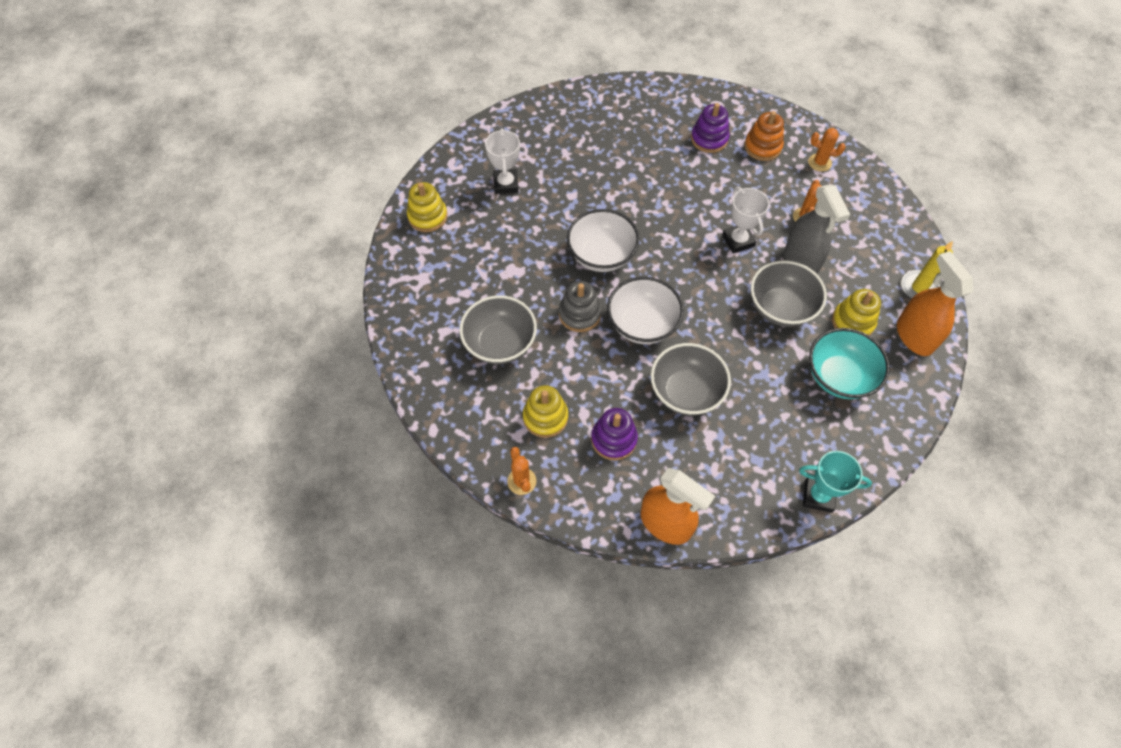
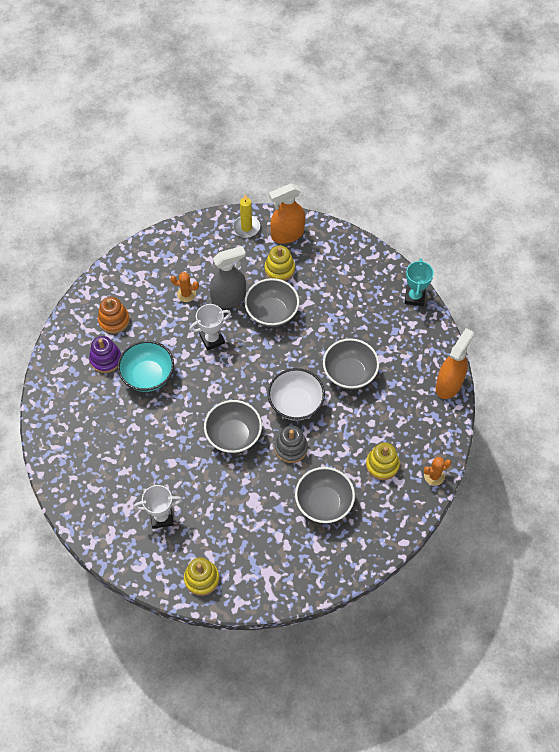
camera: 95 degrees left, 0 degrees up
(601, 255) = (233, 436): white bowl -> grey bowl
(614, 439) = (393, 418): purple stacking toy -> none
(819, 163) = (130, 281): orange cactus -> none
(839, 377) = (325, 280): turquoise bowl -> turquoise bowl (148, 376)

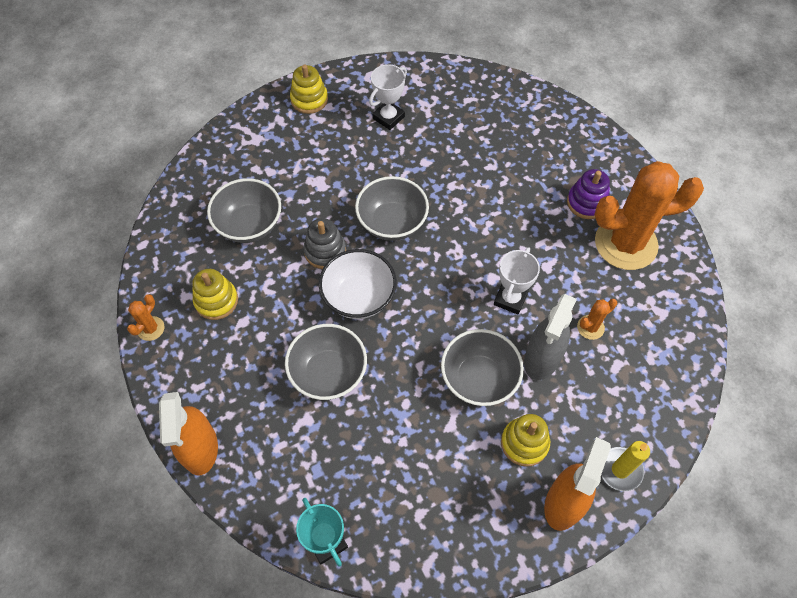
camera: 140 degrees right, 0 degrees up
(114, 320) = (625, 243): orange stacking toy -> orange cactus
(148, 376) = (531, 217): turquoise bowl -> none

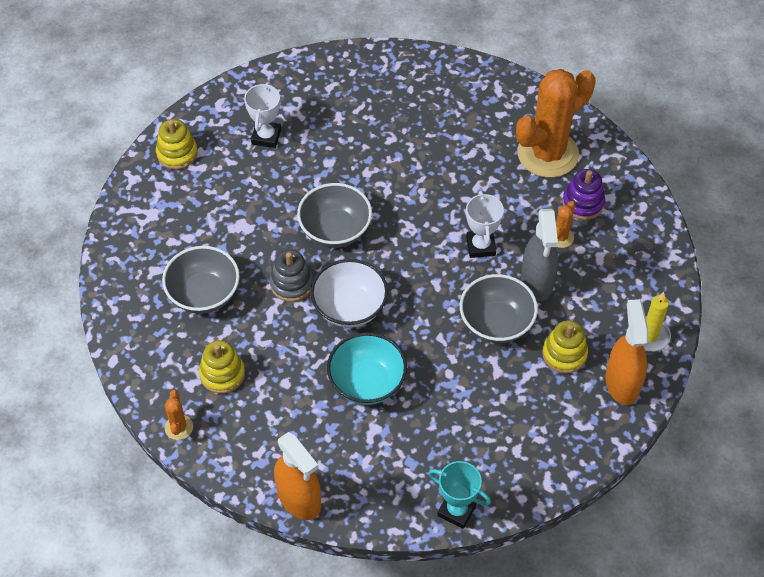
camera: 30 degrees left, 5 degrees down
(328, 373) = (367, 383): grey bowl -> turquoise bowl
(586, 202) = (494, 133): purple stacking toy -> purple stacking toy (583, 203)

